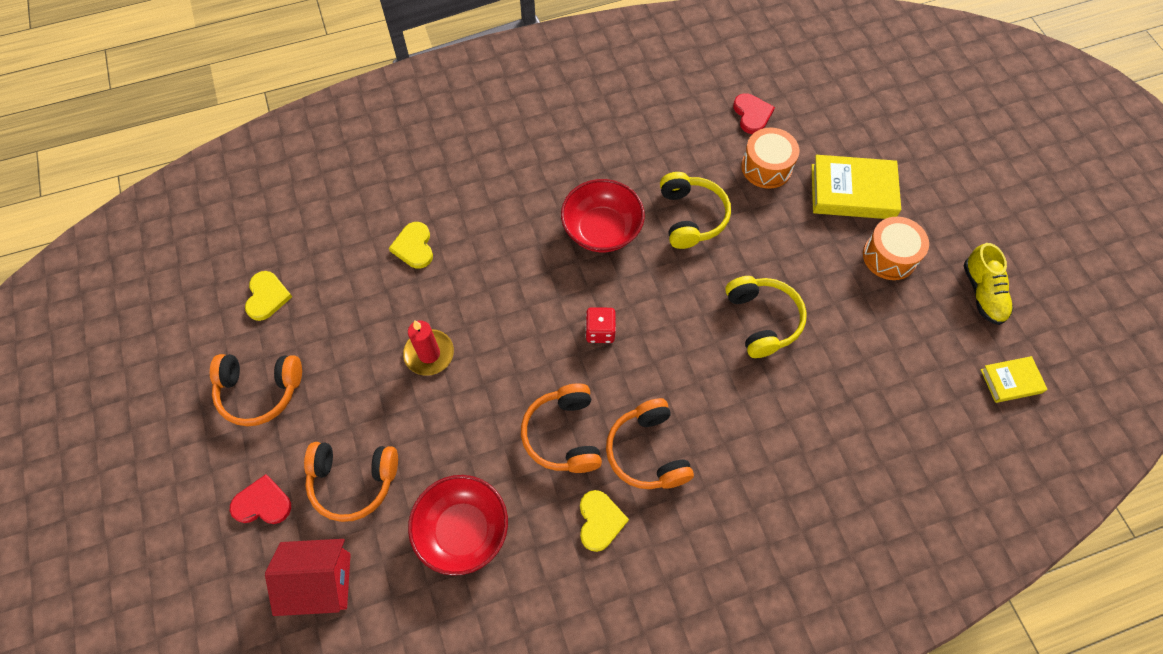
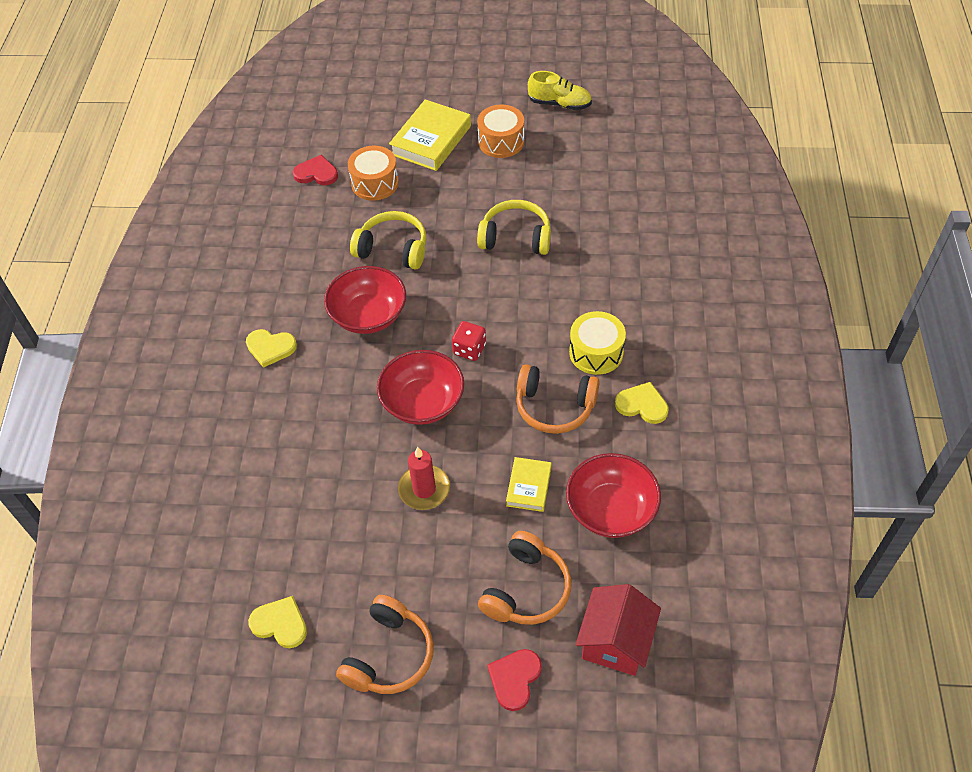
camera: 65 degrees left, 10 degrees down
(414, 247) = (299, 470): yellow heart -> yellow heart (270, 348)
(522, 315) = (423, 402): none -> red bowl
(647, 452) = (596, 352): orange headphones -> yellow drum
(1011, 381) = (635, 118): yellow book -> yellow book (529, 486)

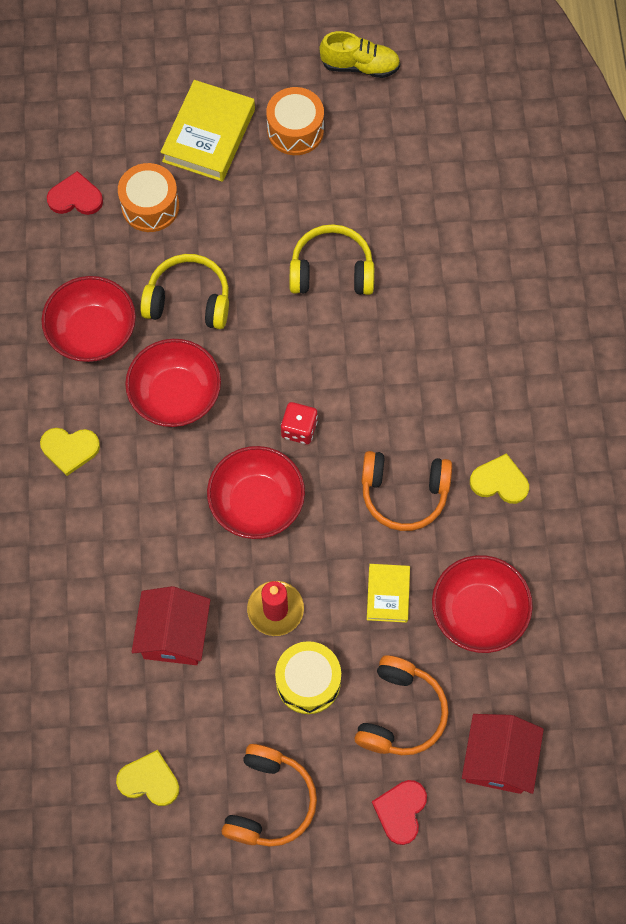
camera: 10 degrees left, 15 degrees up
(309, 265) = (93, 332): none -> red bowl
(329, 501) = (174, 635): none -> red house
(596, 352) = (442, 419): yellow drum -> yellow drum (308, 682)

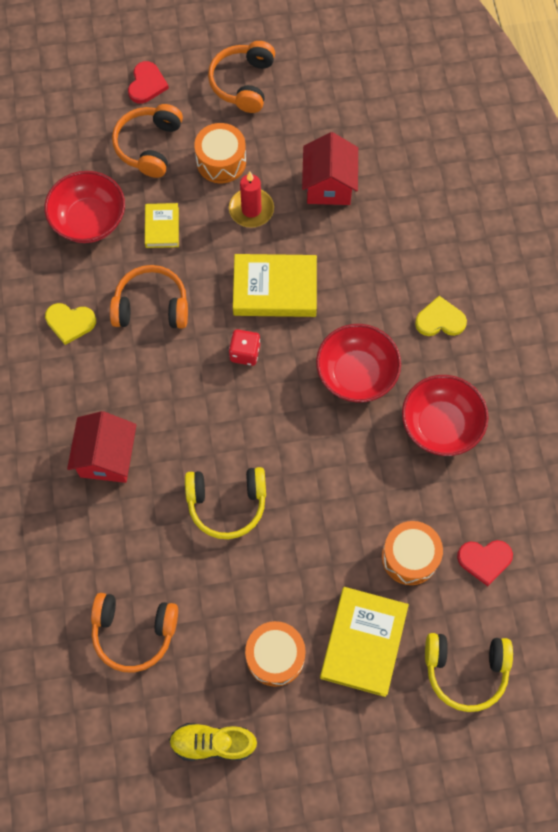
camera: 175 degrees right, 0 degrees up
(149, 780) = (332, 89): yellow heart -> none
(189, 300) = (358, 463): yellow headphones -> yellow headphones (465, 670)
(257, 503) = (275, 289): red bowl -> yellow book
(308, 682) = (221, 161): yellow drum -> orange drum
(431, 161) = (134, 632): none -> orange headphones
(498, 759) = (75, 121): red house -> red house (107, 457)

